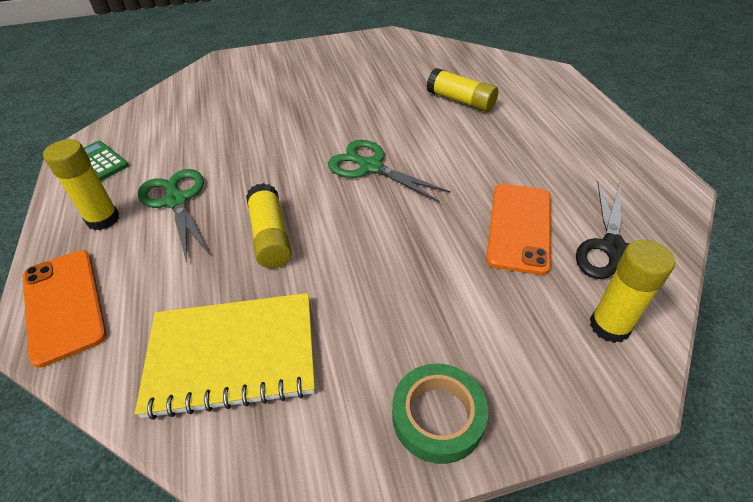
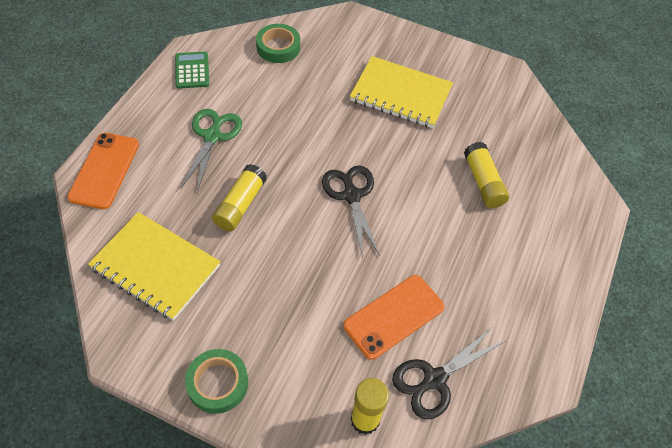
camera: 35 degrees right, 10 degrees up
(103, 219) = (164, 122): yellow glue stick -> none
(176, 106) = (278, 47): none -> green tape
(327, 84) = (401, 94): none -> yellow notebook
(370, 167) = (351, 195): green scissors -> black scissors

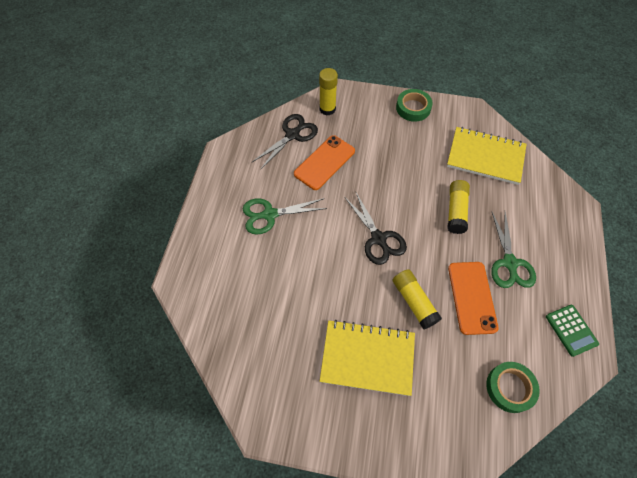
camera: 170 degrees right, 5 degrees up
(105, 170) = (567, 213): orange phone -> orange phone (471, 297)
(483, 182) = (276, 278): yellow glue stick -> yellow glue stick (414, 302)
(484, 257) = (270, 214): none -> green scissors

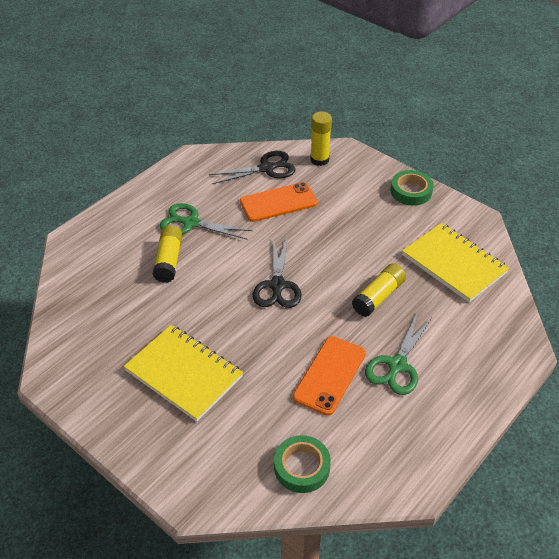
camera: 30 degrees right, 15 degrees down
(414, 302) = (267, 351): yellow glue stick -> yellow glue stick (169, 261)
(571, 330) = (413, 453): green calculator -> none

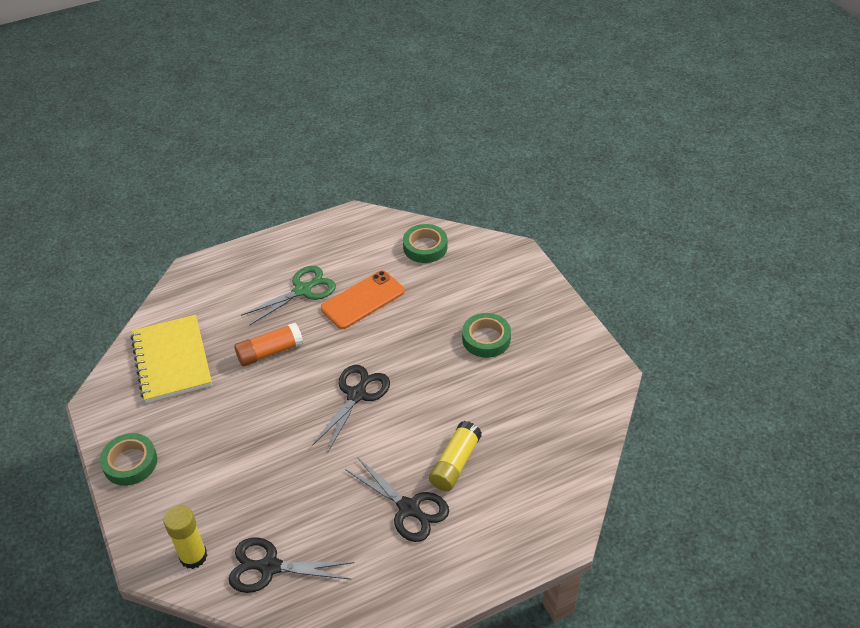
camera: 155 degrees left, 0 degrees up
(184, 374) = (486, 339): yellow notebook -> green tape
(191, 223) = (409, 508): green scissors -> black scissors
(278, 202) = (290, 502): orange phone -> none
(378, 297) = (270, 352): yellow glue stick -> orange glue stick

